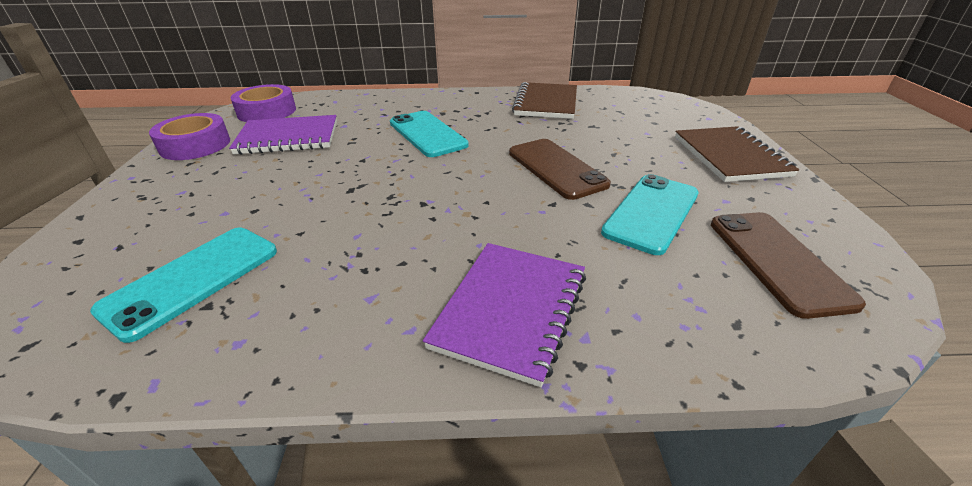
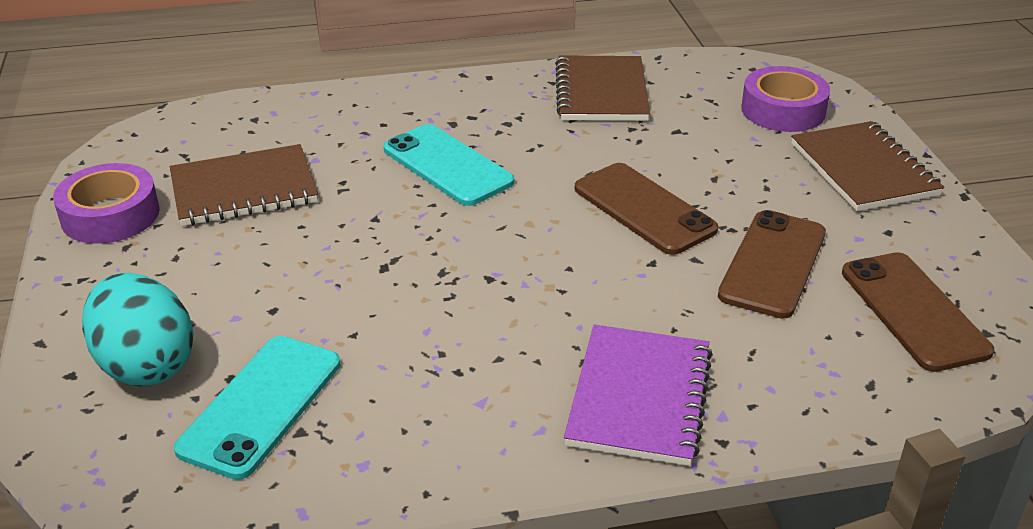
camera: 10 degrees left, 0 degrees up
(135, 239) = (146, 365): none -> turquoise egg
(267, 111) = (177, 142): purple tape -> purple tape (783, 110)
(288, 138) = (244, 189): purple notebook -> brown notebook
(651, 213) = (773, 264): turquoise phone -> brown phone

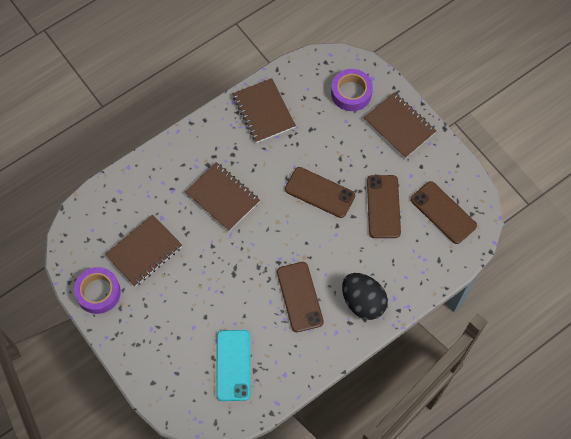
camera: 25 degrees left, 30 degrees up
(146, 365) = (177, 365): turquoise egg -> none
(447, 165) = (223, 197): turquoise phone -> brown notebook
(497, 343) = (299, 297): none -> brown phone
(639, 397) = (363, 302): purple notebook -> black egg

